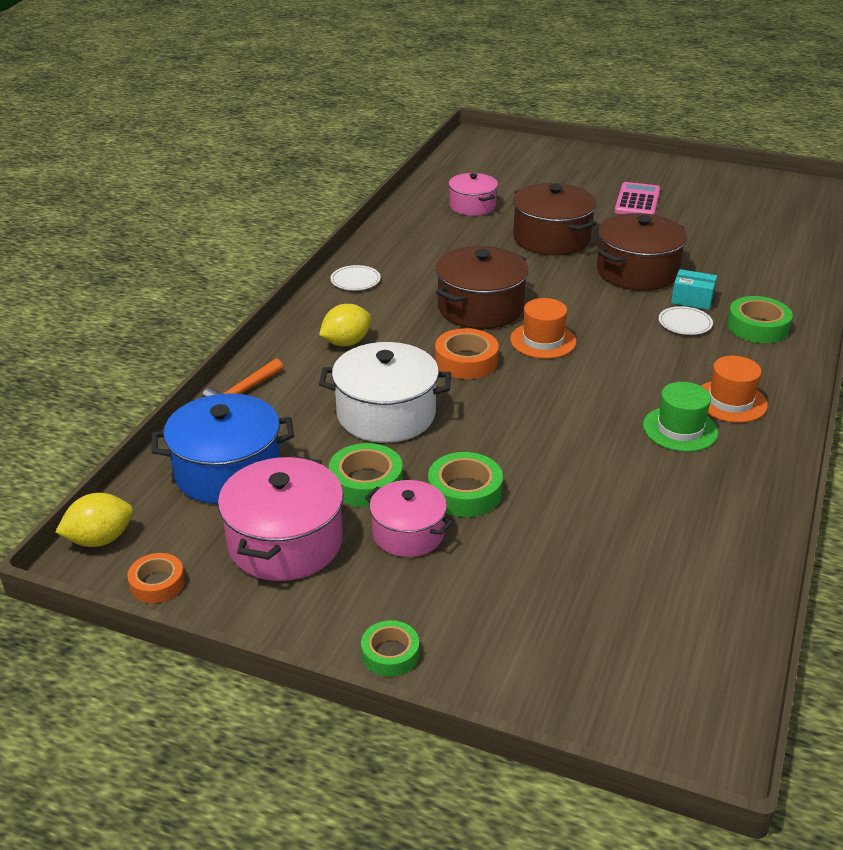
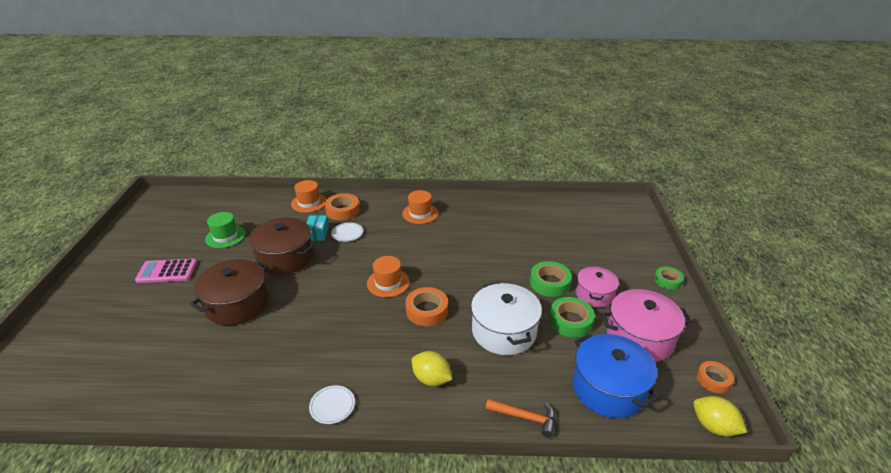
camera: 110 degrees left, 0 degrees up
(472, 206) = (171, 365): pink pot -> none
(480, 308) = (355, 319): brown pot -> none
(680, 429) = (452, 225): green hat -> green hat (225, 236)
(757, 327) = (343, 210): green tape -> orange tape
(790, 300) = (309, 202): none -> orange hat

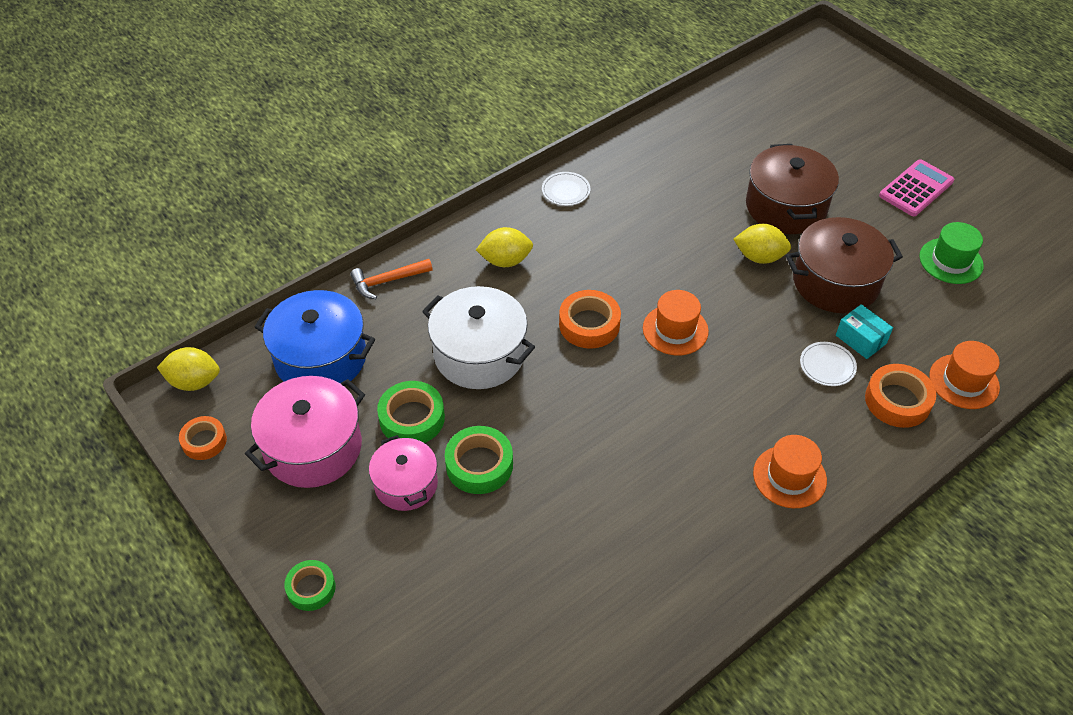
camera: 140 degrees right, 15 degrees up
(296, 289) = (759, 257): none -> yellow lemon

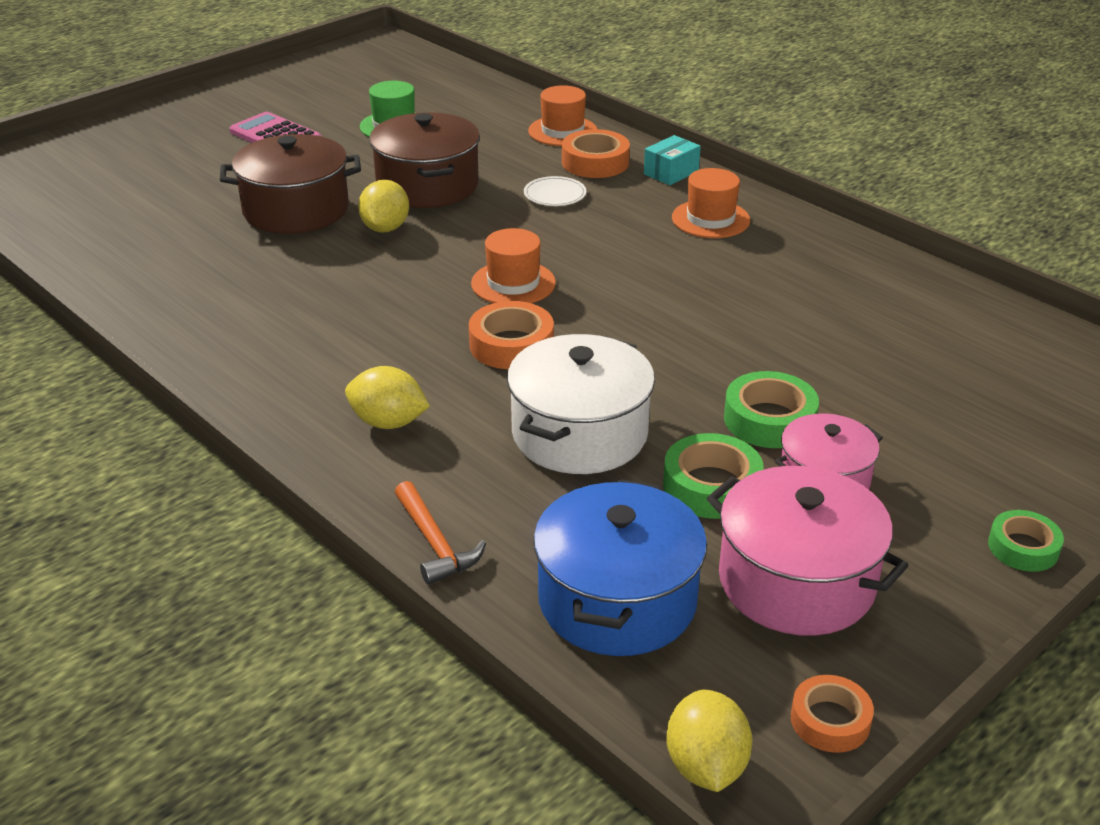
camera: 95 degrees left, 15 degrees down
(505, 261) = (388, 422): yellow lemon -> yellow lemon turned 60 degrees counterclockwise
(566, 191) = (236, 374): white plate -> none
(860, 339) = (513, 176): turquoise box -> turquoise box (671, 173)

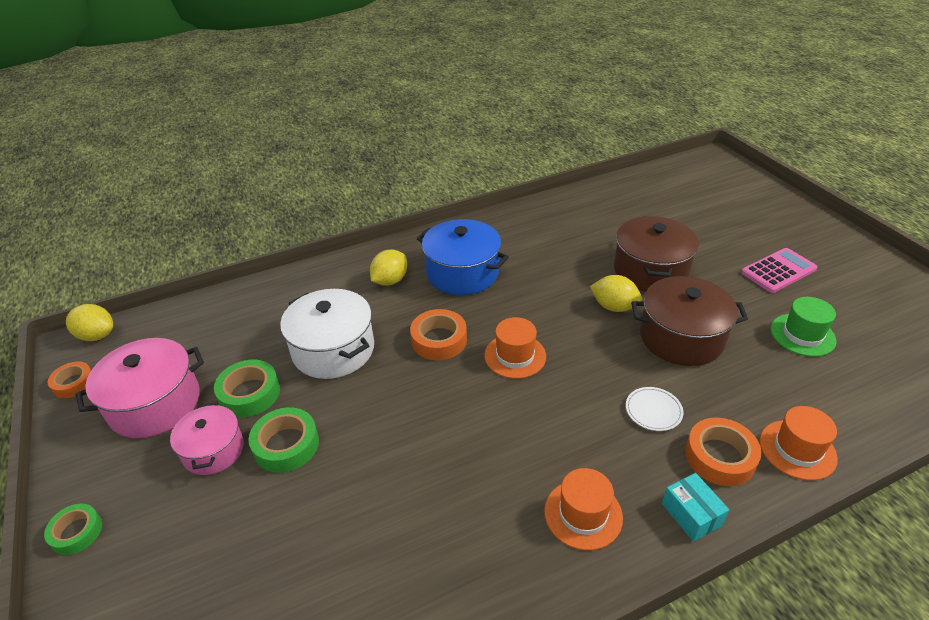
camera: 110 degrees right, 5 degrees up
(435, 543) = (288, 283): orange hammer -> none
(617, 600) = (203, 333): blue pot -> blue pot (462, 273)

